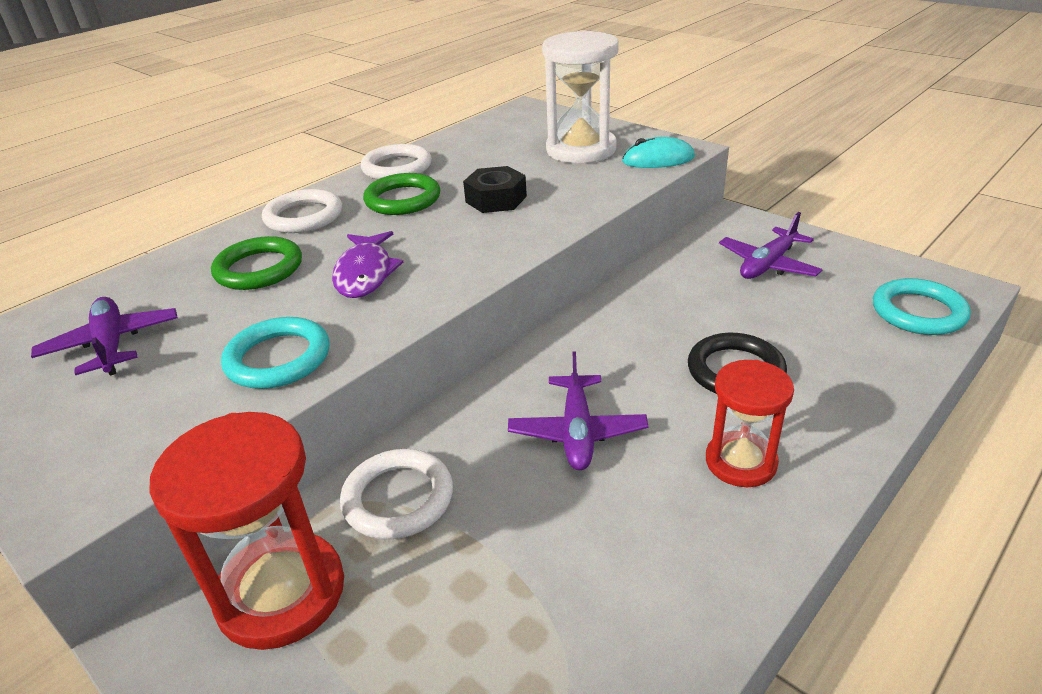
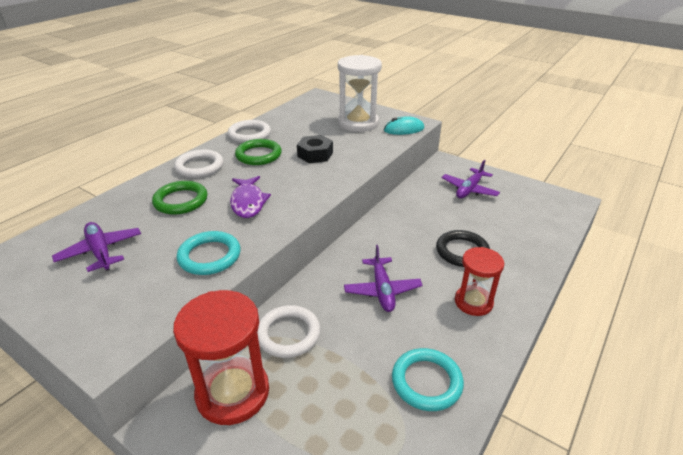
camera: 10 degrees left, 0 degrees up
(918, 312) = (552, 215): turquoise ring -> turquoise ring (426, 382)

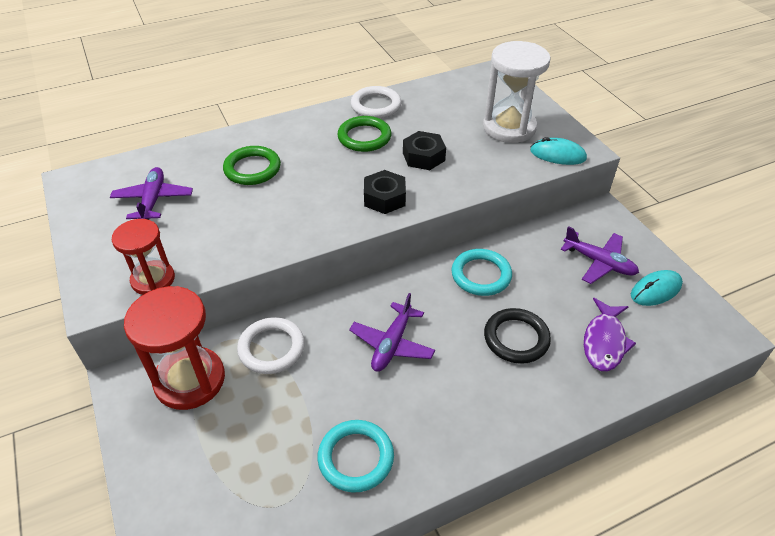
camera: 30 degrees right, 10 degrees up
(199, 167) = (297, 133): white ring -> none
(209, 256) = (234, 242): turquoise ring -> turquoise ring (481, 275)
(248, 202) = (310, 194): purple fish -> purple fish (604, 342)
(310, 187) = (384, 198): none -> black nut
(469, 189) = (599, 262): purple plane -> purple plane turned 120 degrees counterclockwise
(473, 302) = (475, 402): red hourglass -> red hourglass (153, 279)
(515, 193) = (655, 290): none -> turquoise mouse

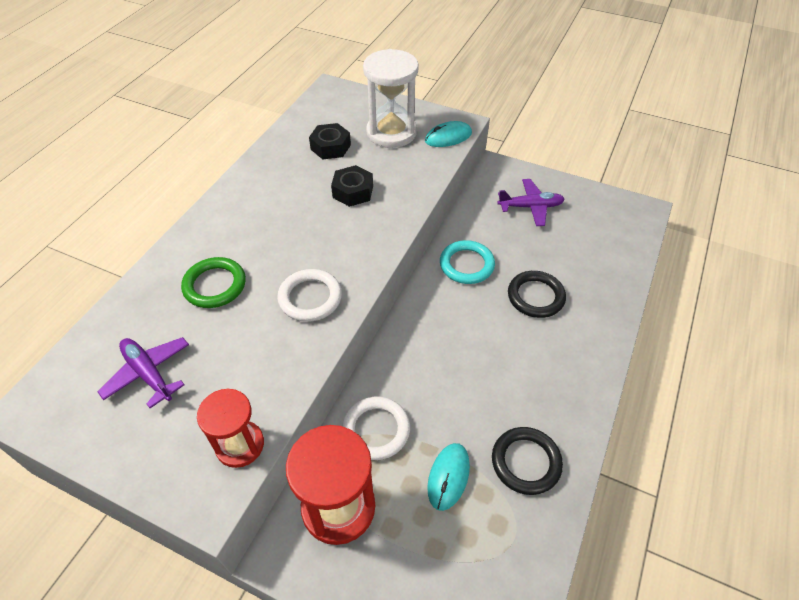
camera: 40 degrees left, 5 degrees up
(356, 458) = (526, 462): turquoise ring -> black ring
(364, 137) = (285, 201): green ring -> none
(376, 106) = (263, 167): white ring -> white ring (310, 298)
(384, 198) = (360, 244): black nut -> black nut (330, 147)
(392, 344) = (461, 360): purple plane -> none
(604, 342) = (587, 262): purple fish -> none
(655, 290) = (580, 206): turquoise mouse -> turquoise mouse (448, 477)

